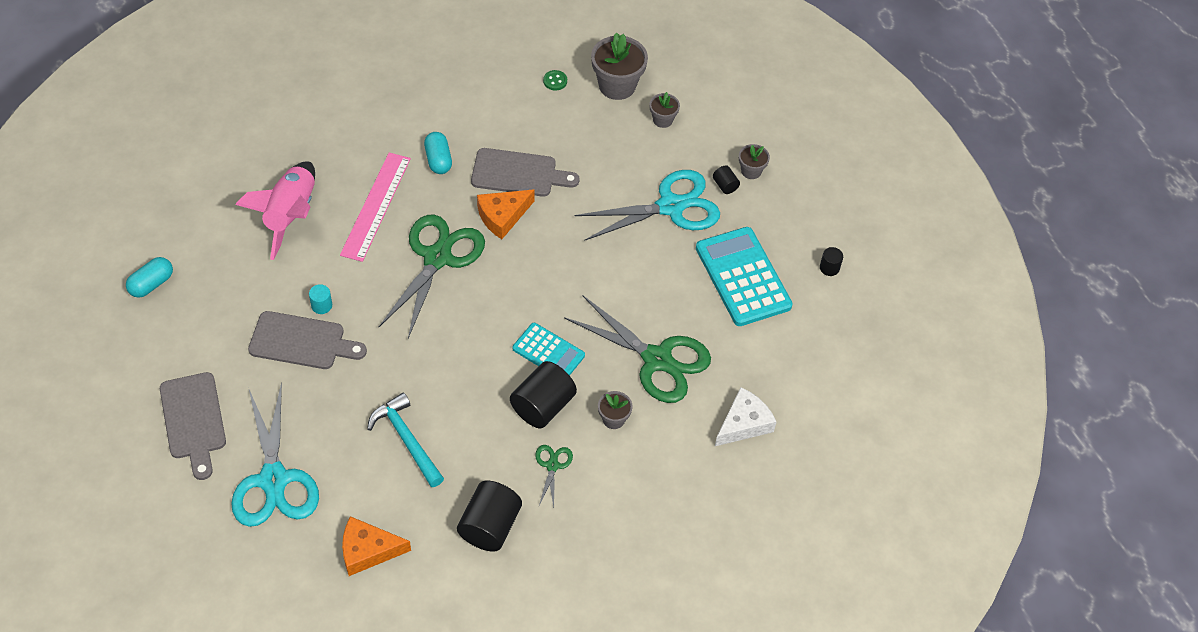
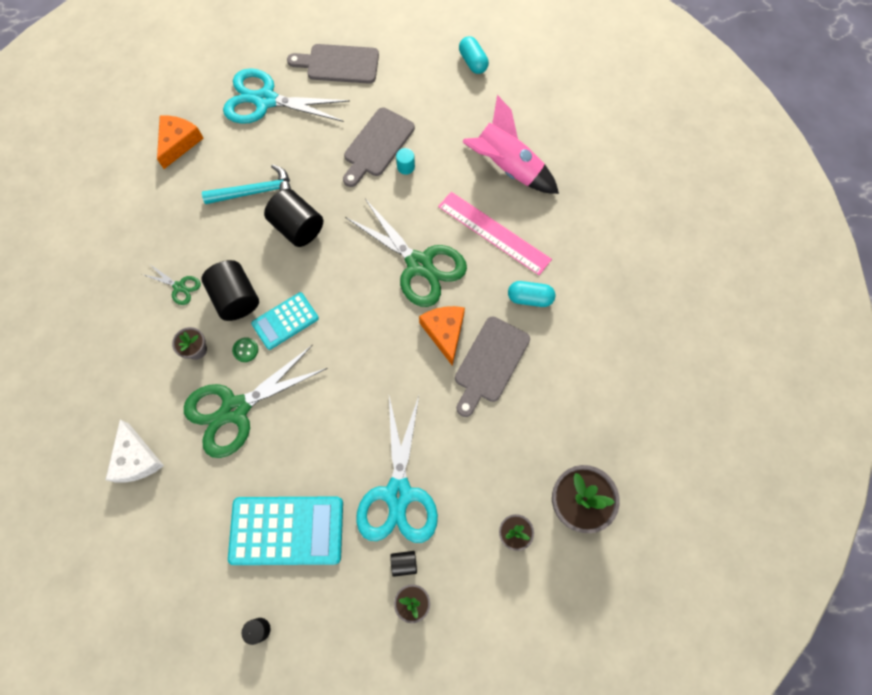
camera: 115 degrees right, 15 degrees up
(490, 526) = (153, 226): black cylinder -> black cylinder (297, 227)
(555, 81) = (599, 440): green button -> green button (245, 350)

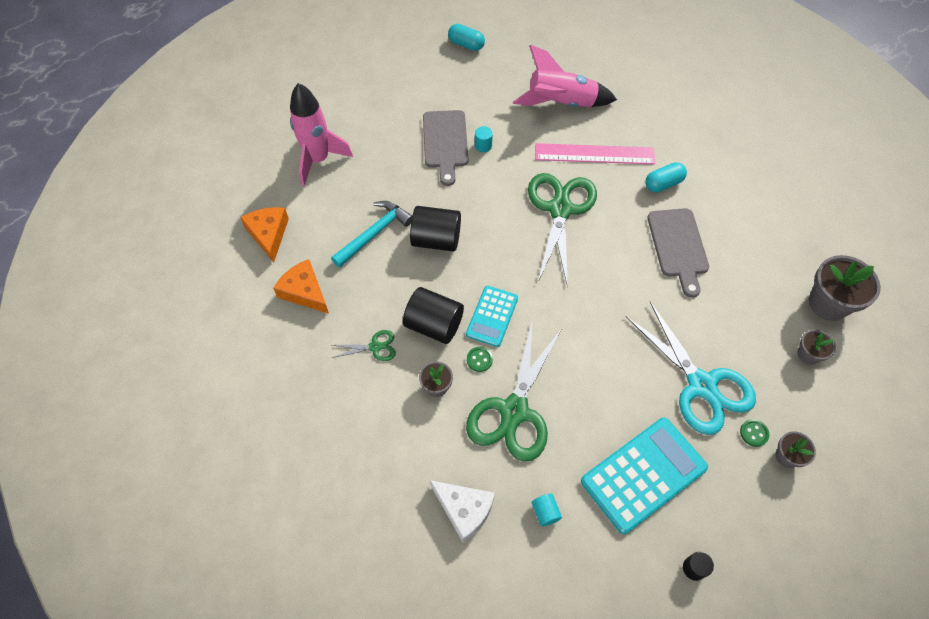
camera: 35 degrees left, 10 degrees down
(190, 504) = (545, 512): none -> turquoise cylinder
(265, 100) = (318, 160): turquoise scissors -> pink rocket
(339, 64) = (357, 100): grey cutting board -> none
(404, 563) = (754, 433): black cylinder -> green button
(419, 264) = (560, 209): green scissors -> green scissors turned 90 degrees counterclockwise
(444, 332) = (624, 246): orange cheese -> orange cheese (305, 291)

